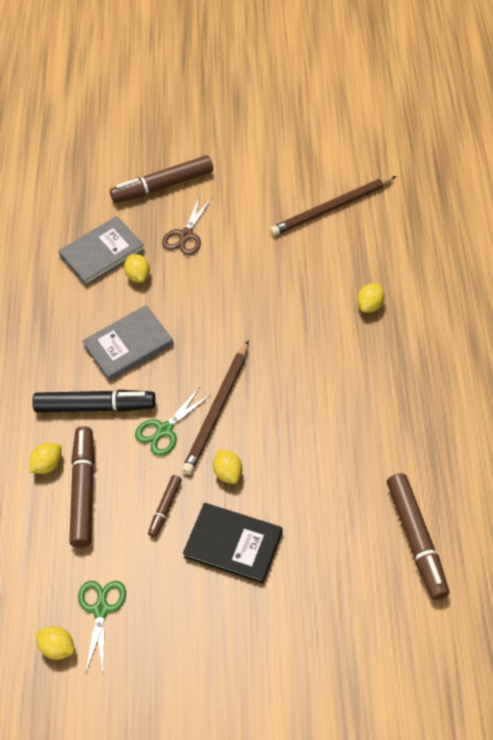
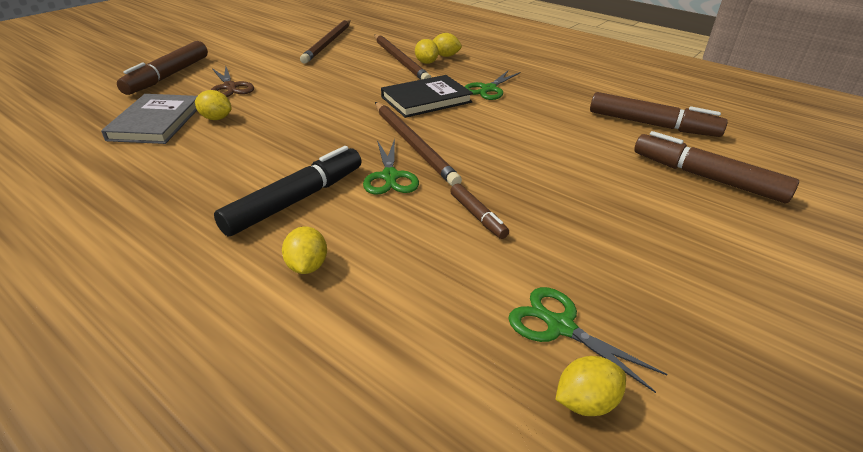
camera: 55 degrees left, 20 degrees down
(83, 491) = (381, 257): brown marker -> brown marker (707, 178)
(129, 345) = (269, 153): grey book -> none
(228, 473) = (485, 167): yellow lemon -> yellow lemon (445, 56)
(233, 544) = (568, 199): black book -> black book (426, 99)
(353, 285) = (400, 60): none -> brown pencil
(363, 387) = (488, 89): none -> green scissors

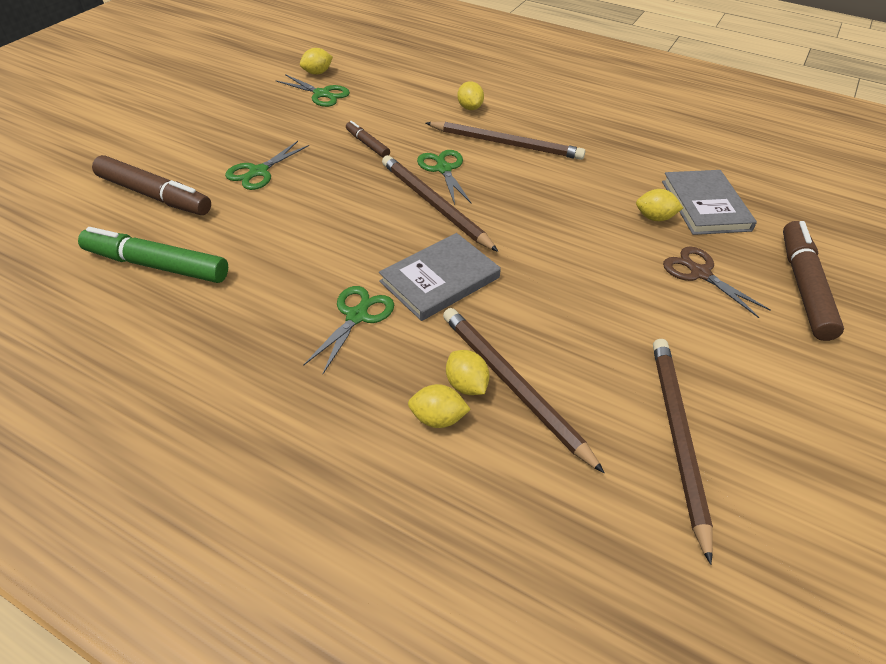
camera: 170 degrees right, 10 degrees up
(295, 200) = (506, 144): black marker -> brown pencil
(426, 99) = (440, 280): black book -> grey book
(606, 192) = (258, 172): none -> green scissors
(651, 124) = (157, 265): brown marker -> green marker

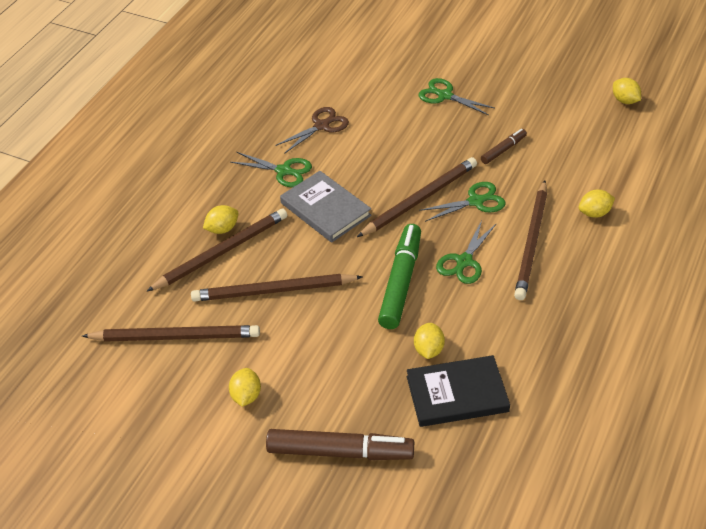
camera: 90 degrees right, 0 degrees up
(154, 195) = (403, 52): brown marker -> none
(157, 265) = (326, 73): green marker -> green marker (400, 282)
(322, 94) = (583, 110): green scissors -> green scissors (464, 261)
(437, 418) = (195, 217): yellow lemon -> yellow lemon (246, 396)
(583, 332) = (273, 291): none -> brown pencil
(700, 273) = (350, 374): brown scissors -> brown scissors (321, 126)
(705, 205) = (457, 394): grey book -> black book

